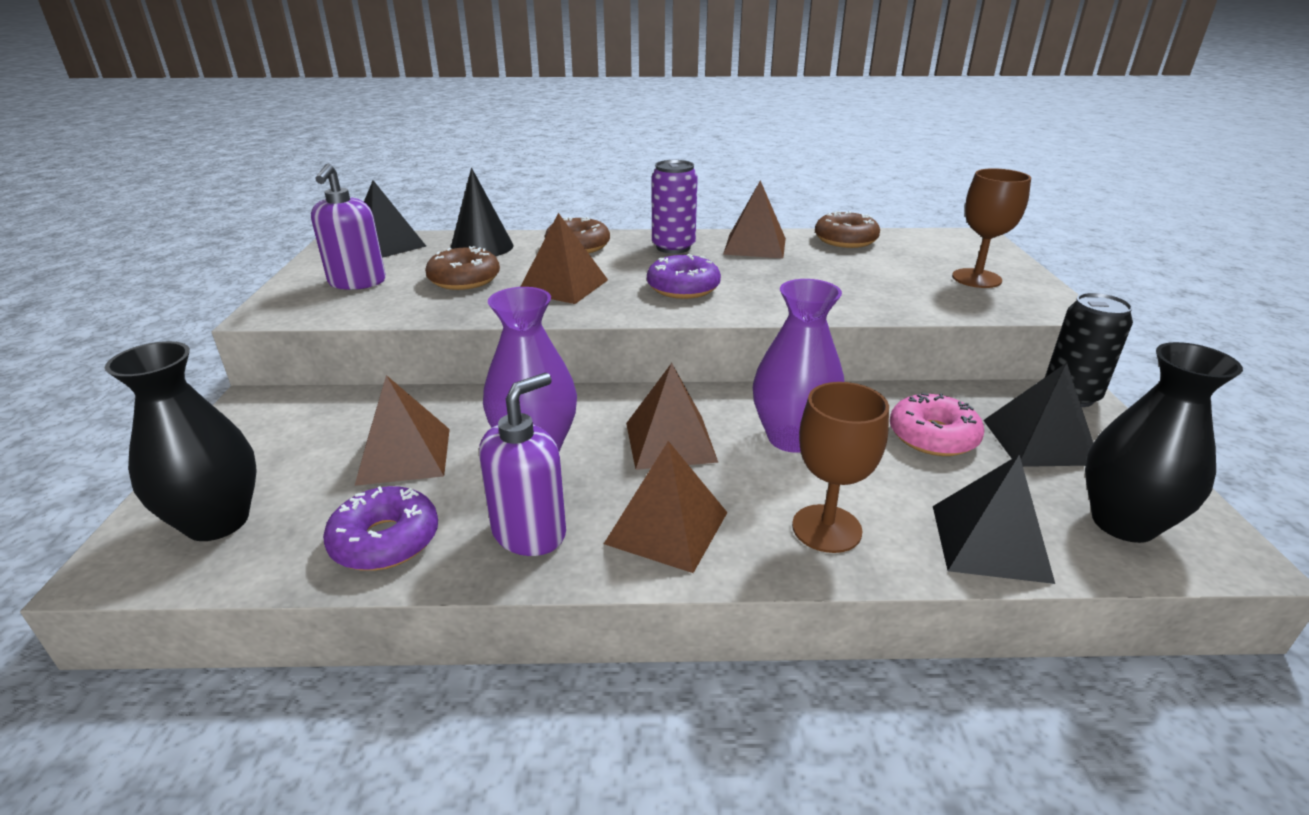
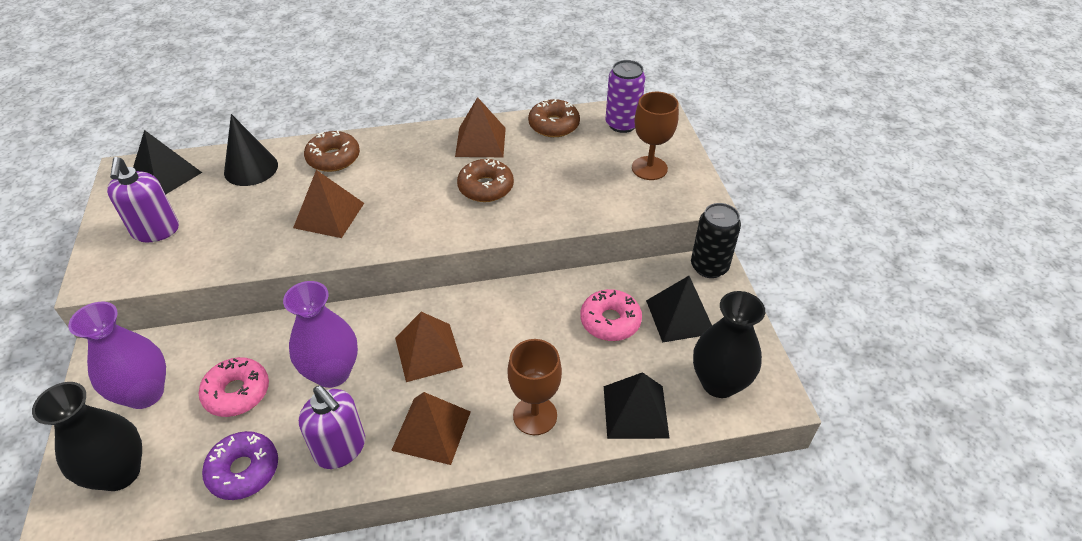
camera: 10 degrees left, 15 degrees up
(404, 455) = (237, 392): brown pyramid -> pink donut
(464, 279) = (246, 216): brown donut -> brown donut (486, 187)
(529, 532) = (340, 449): purple soap dispenser -> purple soap dispenser turned 105 degrees clockwise
(673, 247) = (413, 151): purple can -> purple can (622, 124)
(683, 288) = (425, 207): purple donut -> none
(792, 438) = (513, 336): purple vase -> purple vase (145, 393)

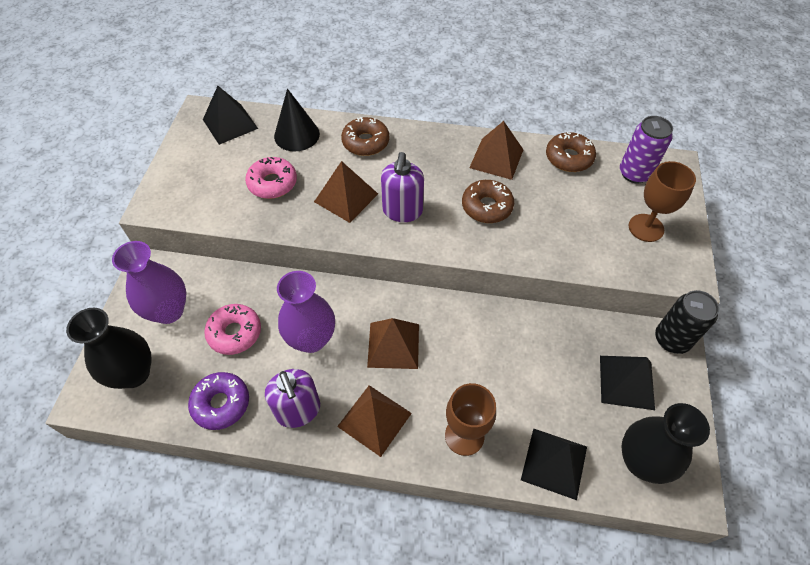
camera: 20 degrees right, 10 degrees up
(156, 231) = (208, 174): purple soap dispenser -> purple soap dispenser (402, 211)
(610, 321) = (560, 366): pink donut -> pink donut (272, 183)

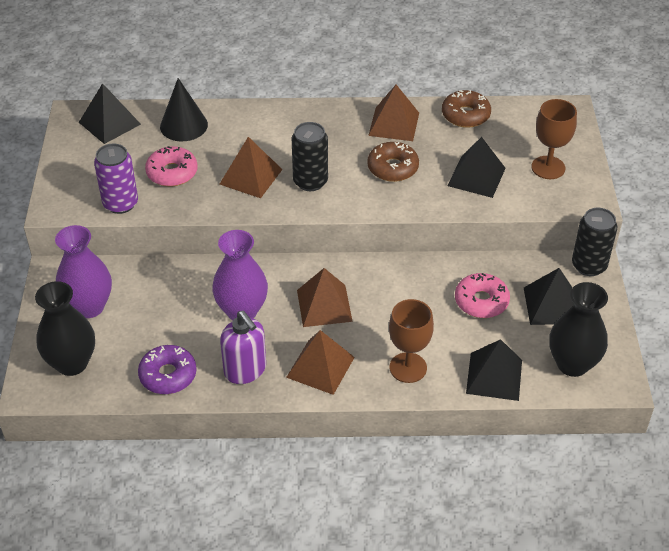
camera: 10 degrees left, 10 degrees down
(235, 333) = (163, 316): pink donut -> pink donut (481, 301)
(365, 142) = (257, 124): brown donut -> none
(402, 211) = (310, 182): purple soap dispenser -> black can
(570, 228) = (476, 177): none -> black pyramid
(634, 173) = (531, 121): purple can -> purple can (120, 204)

